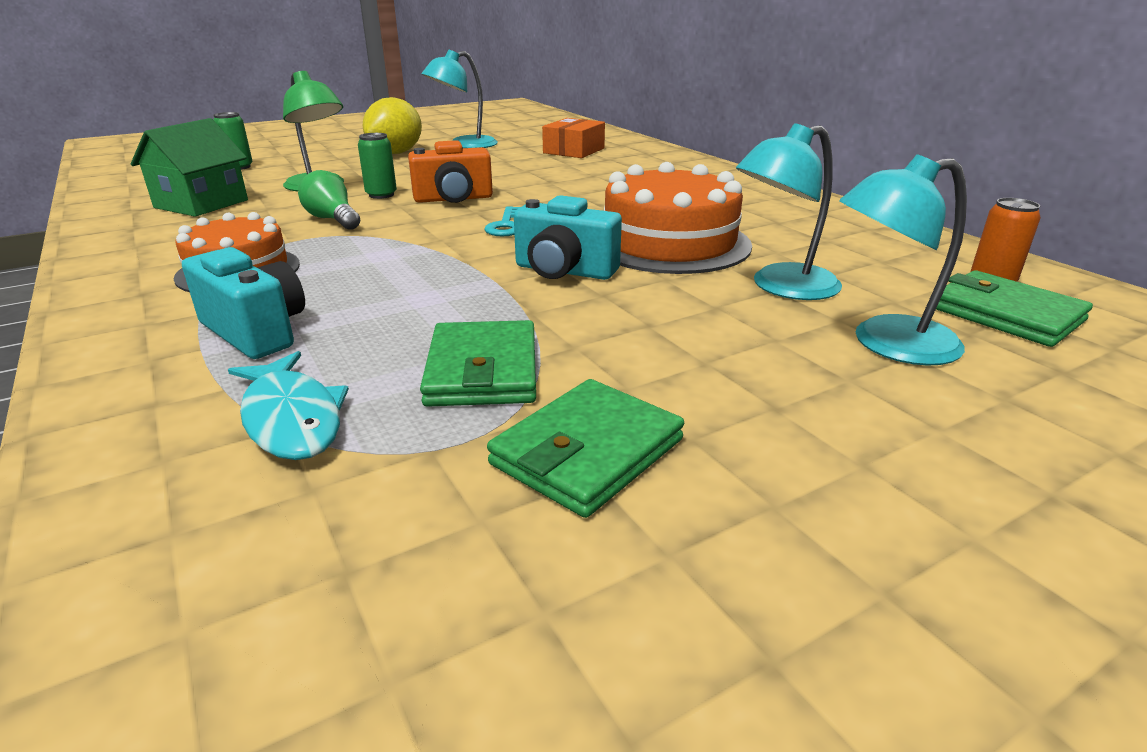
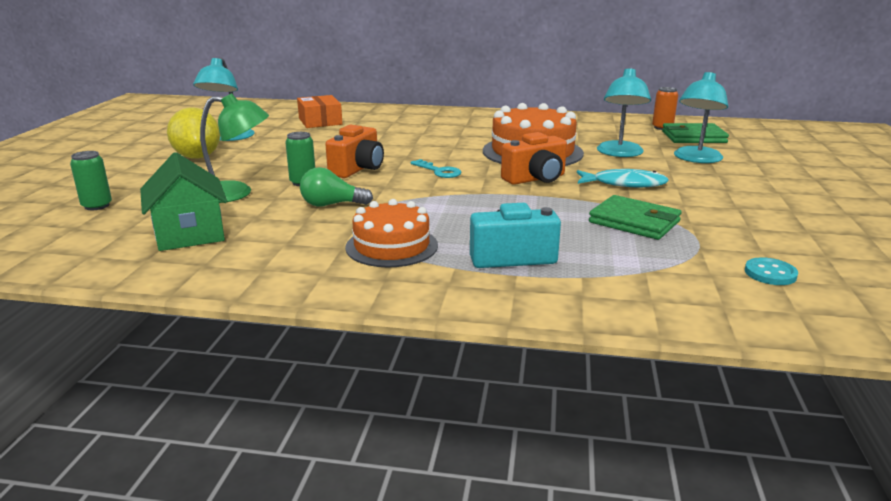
camera: 50 degrees left, 5 degrees down
(292, 418) = (638, 267): turquoise fish -> turquoise fish (624, 184)
(366, 553) = (770, 273): none -> turquoise button
(564, 271) = (535, 179): turquoise camera -> orange camera
(587, 452) = (730, 224): green wallet -> none

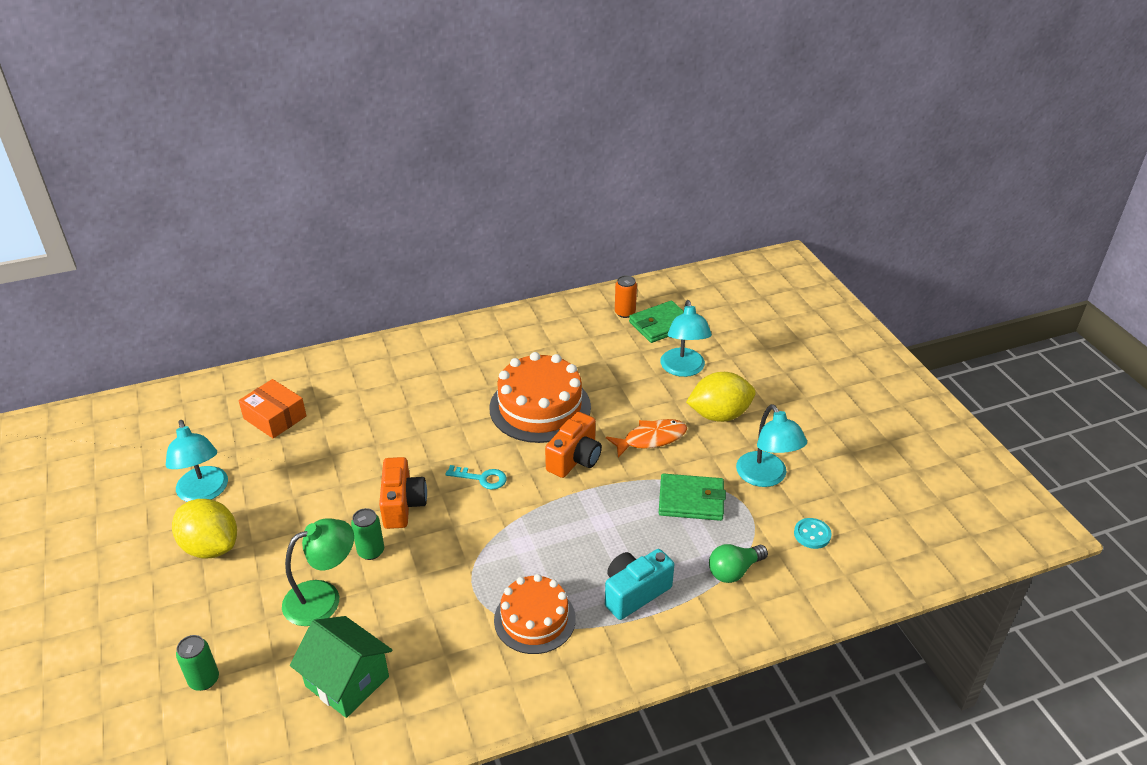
camera: 30 degrees left, 15 degrees up
(332, 205) = (432, 578): green light bulb -> green light bulb (734, 571)
(620, 153) = (617, 381): turquoise lamp -> turquoise lamp (766, 477)
(624, 184) = (651, 439): turquoise fish -> orange fish
(713, 186) = (719, 415): none -> yellow lemon

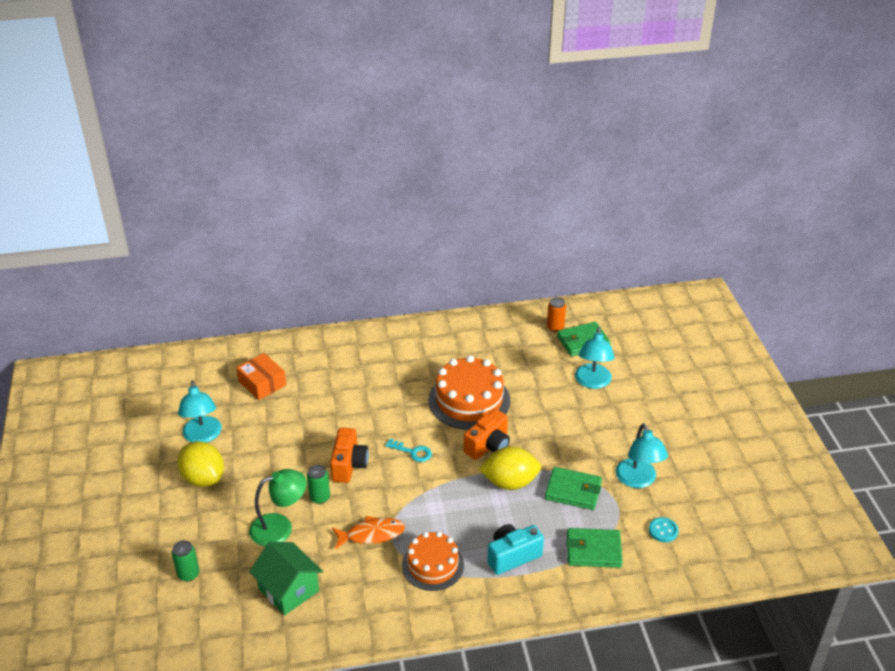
camera: 10 degrees right, 0 degrees up
(651, 439) = (552, 437): orange fish -> orange fish (371, 534)
(719, 415) = (613, 424): yellow lemon -> yellow lemon (510, 482)
(734, 571) = (593, 550): green light bulb -> green wallet

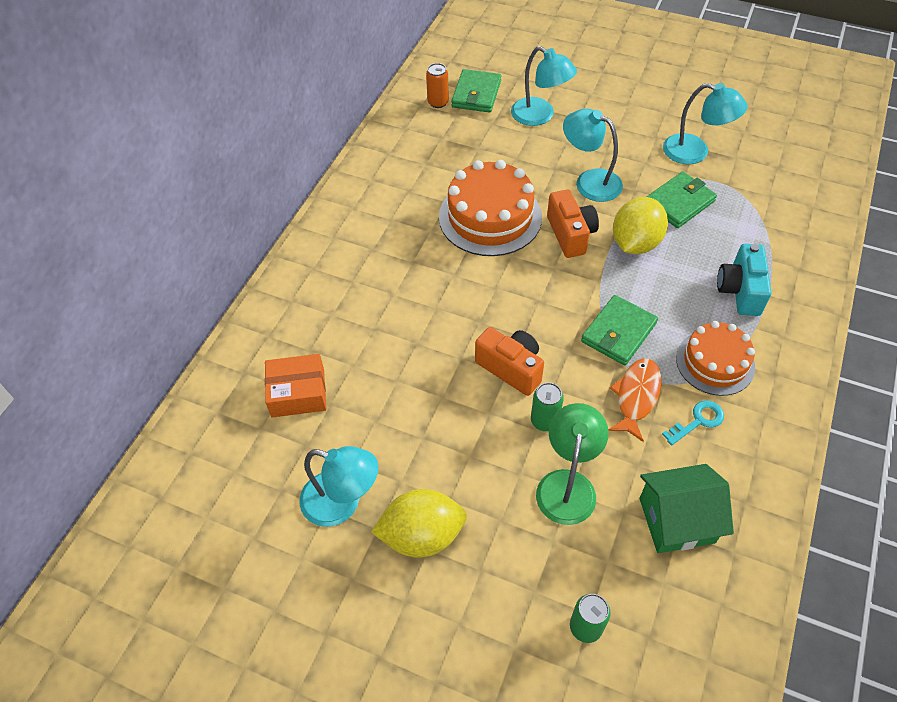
camera: 55 degrees left, 15 degrees up
(413, 452) = (533, 300): turquoise key -> turquoise key (698, 421)
(550, 435) = (589, 181): none -> turquoise lamp
(593, 550) = (767, 227): green wallet -> green wallet (618, 332)
(663, 530) = (769, 168): turquoise button -> none

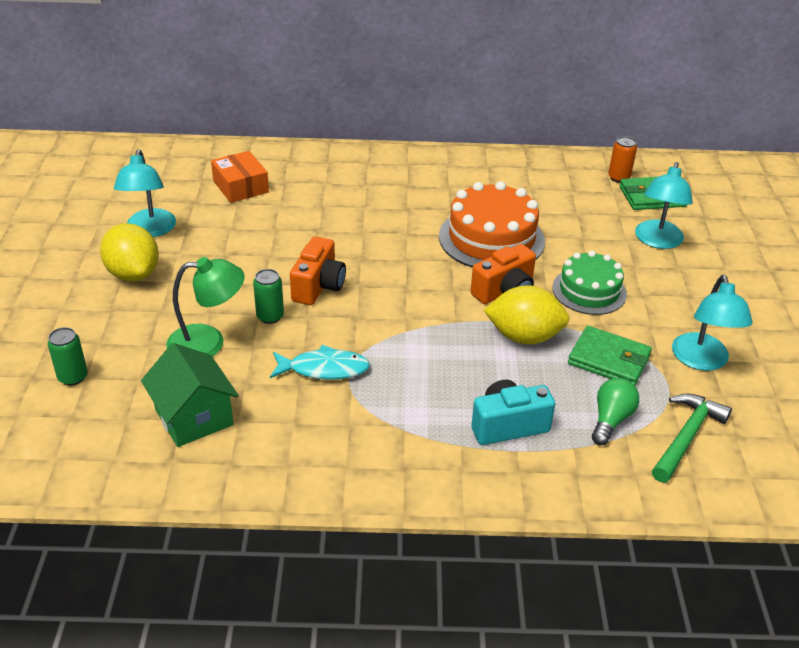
camera: 65 degrees right, 15 degrees down
(589, 181) = (589, 291): turquoise lamp -> green cake
(618, 332) = (397, 344): green wallet -> none
(636, 396) = (324, 369): orange fish -> turquoise fish
(698, 421) = (314, 416): turquoise key -> none
(715, 362) = (395, 419): orange cake -> none
(747, 228) = (611, 420): none -> green light bulb
(774, 194) = (686, 436): none -> green hammer

